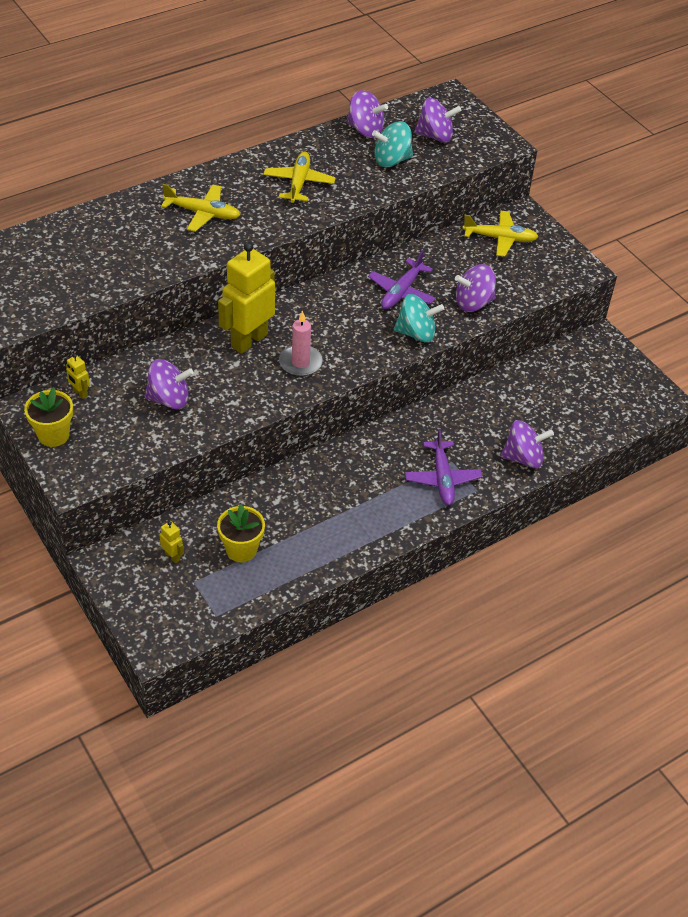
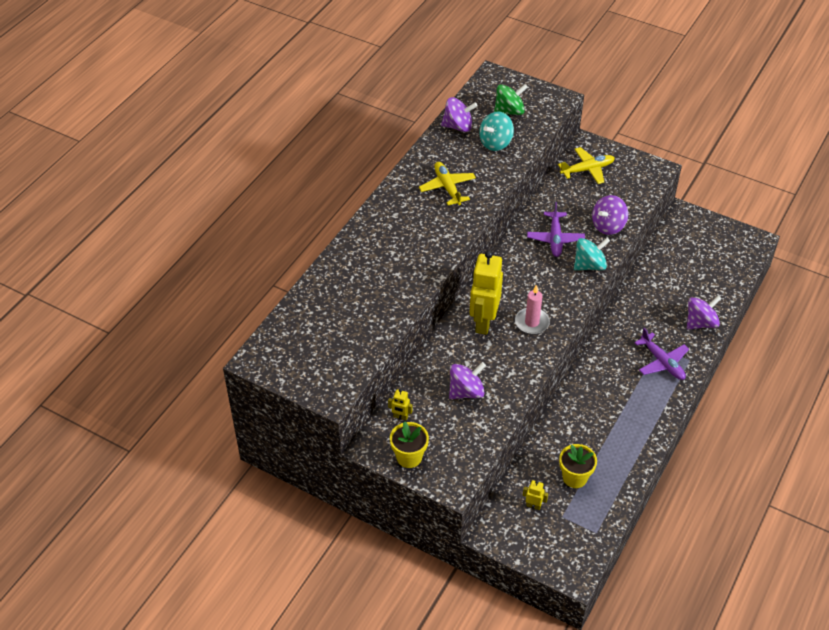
camera: 25 degrees left, 0 degrees up
(202, 213) = (401, 240): yellow plane -> none
(435, 136) = (509, 111): purple spinning top -> green spinning top

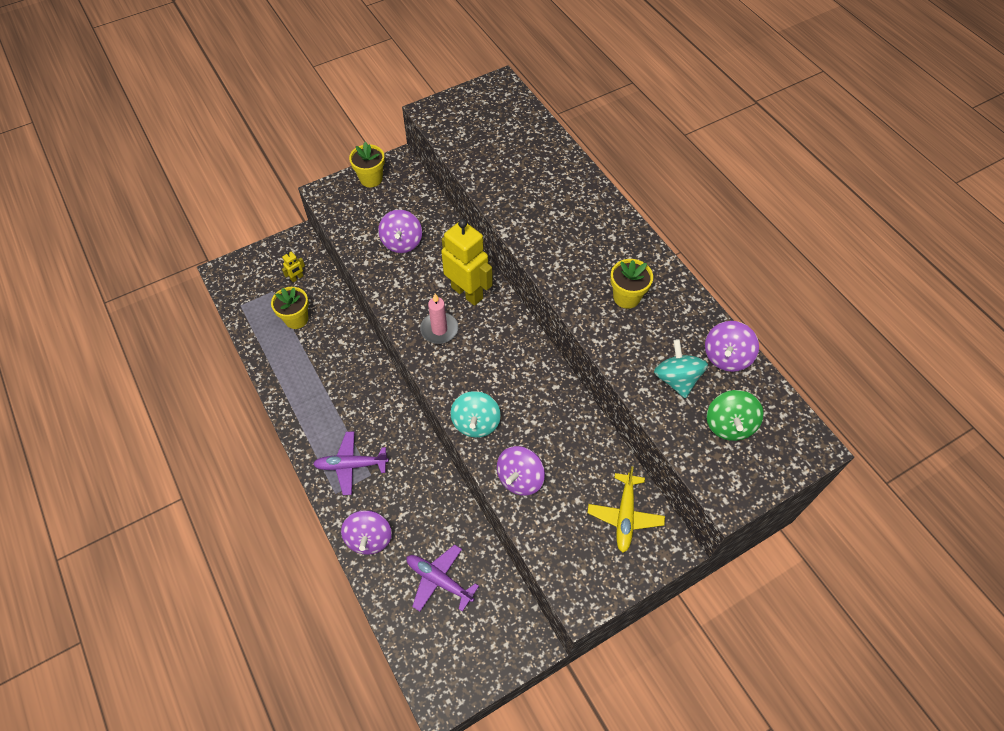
camera: 120 degrees right, 10 degrees up
(400, 417) = (412, 190): yellow robot -> none
(447, 187) = (626, 297): yellow plane -> yellow flower pot
(555, 238) = (534, 413): purple plane -> purple plane (439, 580)
(608, 226) = (520, 478): purple spinning top -> purple spinning top turned 135 degrees counterclockwise

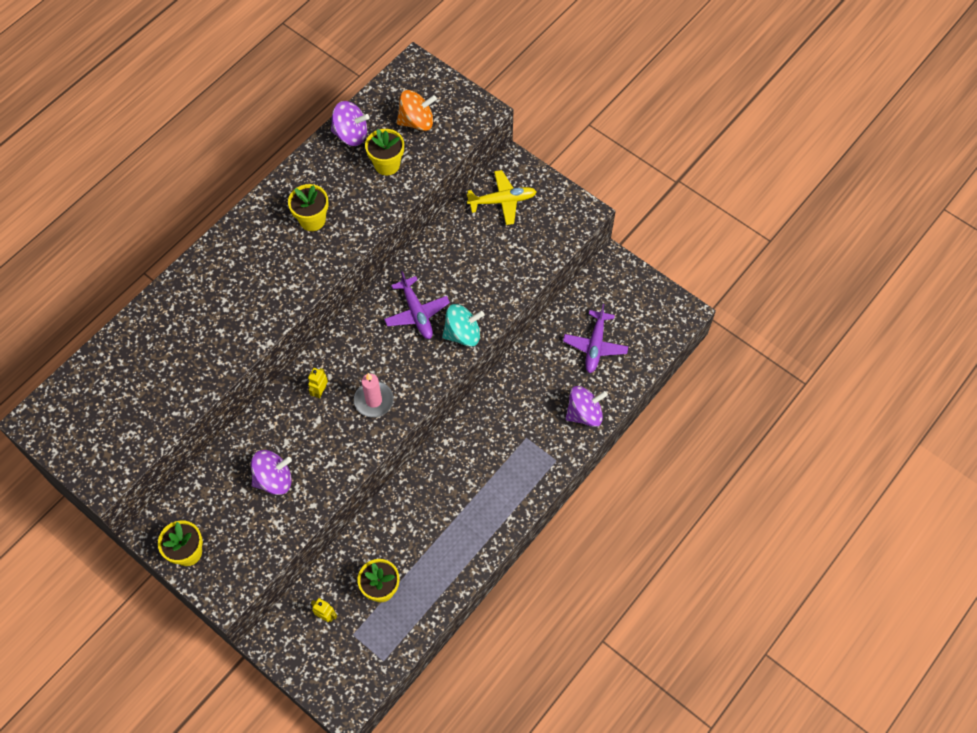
camera: 110 degrees left, 5 degrees up
(351, 465) = (524, 458): purple plane -> purple plane (416, 313)
(467, 292) = (320, 391): yellow robot -> yellow robot, size x0.42
(520, 478) = (501, 283): purple spinning top -> none
(676, 379) = (387, 164): turquoise spinning top -> yellow flower pot
(729, 425) = (417, 121): green spinning top -> orange spinning top

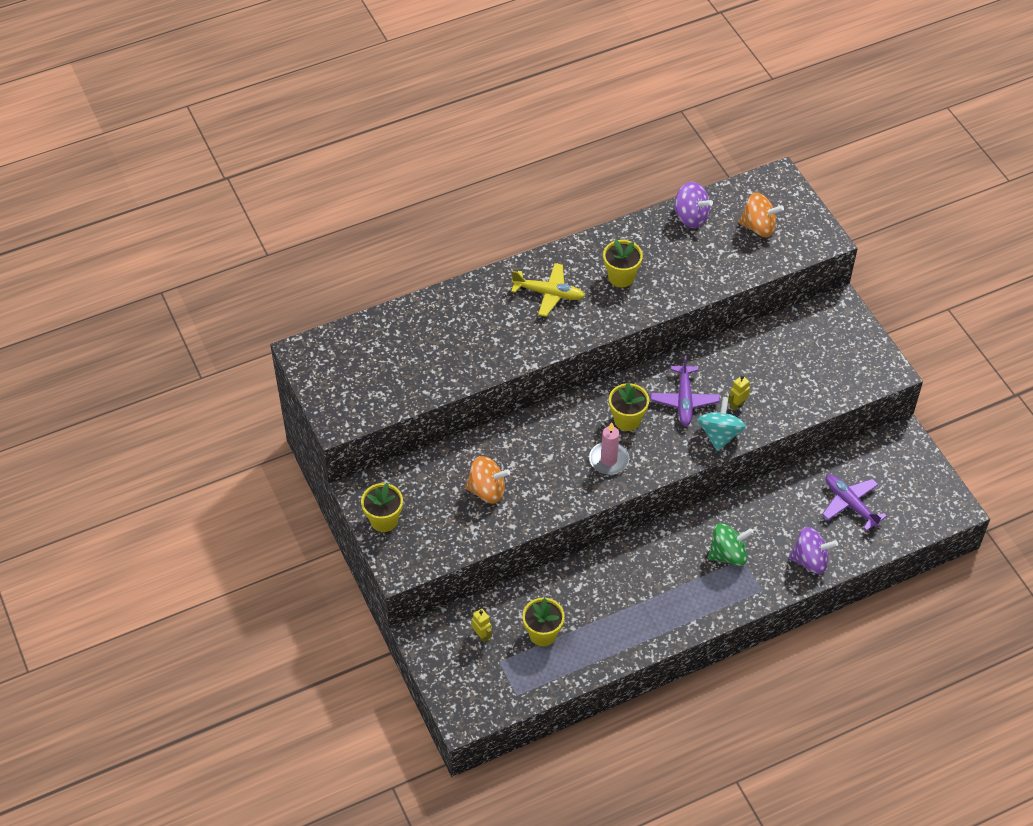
camera: 25 degrees right, 10 degrees down
(274, 479) = (487, 490): purple spinning top -> orange spinning top
(320, 391) = (563, 433): yellow robot -> yellow robot (737, 404)
(387, 164) = (712, 254): yellow flower pot -> yellow flower pot (627, 420)
(463, 334) = (719, 434): turquoise spinning top -> turquoise spinning top turned 90 degrees counterclockwise
(502, 201) = (813, 333): yellow plane -> yellow plane (548, 294)
(512, 438) = (728, 554): none -> green spinning top
(595, 345) = (850, 504): purple plane -> purple plane turned 105 degrees clockwise

